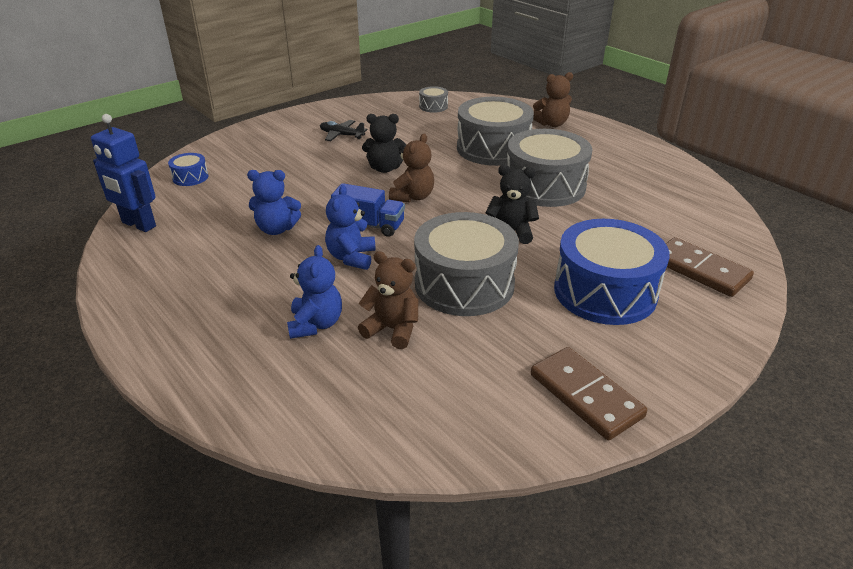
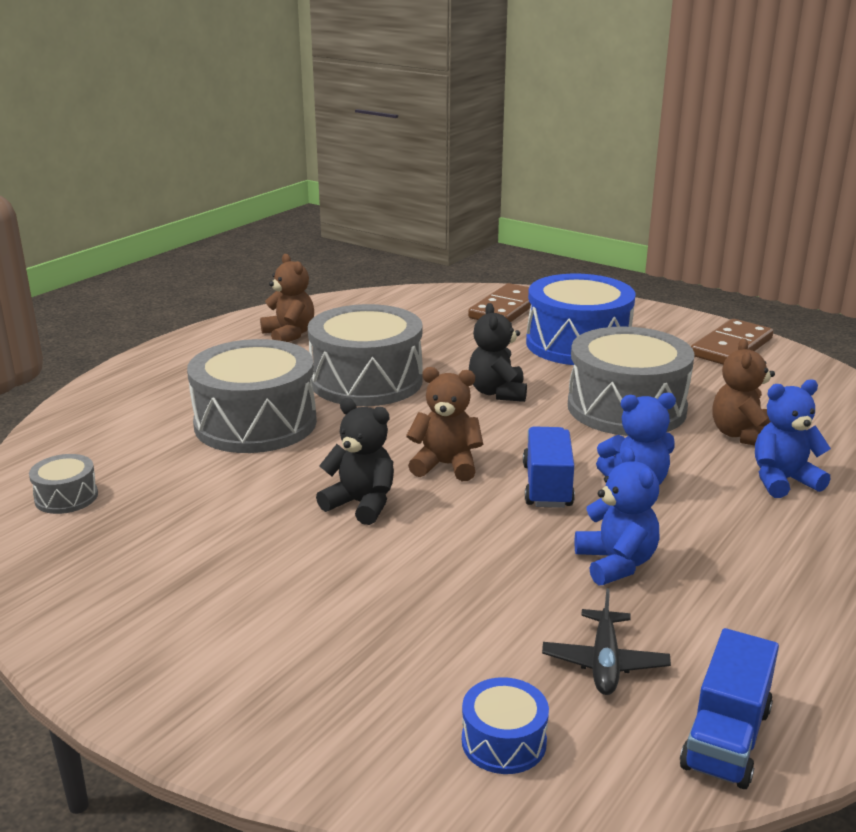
camera: 105 degrees left, 10 degrees down
(138, 225) = (726, 738): blue robot -> blue truck
(341, 135) = (228, 579): black plane -> black plane (604, 662)
(385, 168) = (361, 504): black teddy bear -> black teddy bear turned 45 degrees counterclockwise
(551, 124) = (151, 387): brown teddy bear -> brown teddy bear (289, 335)

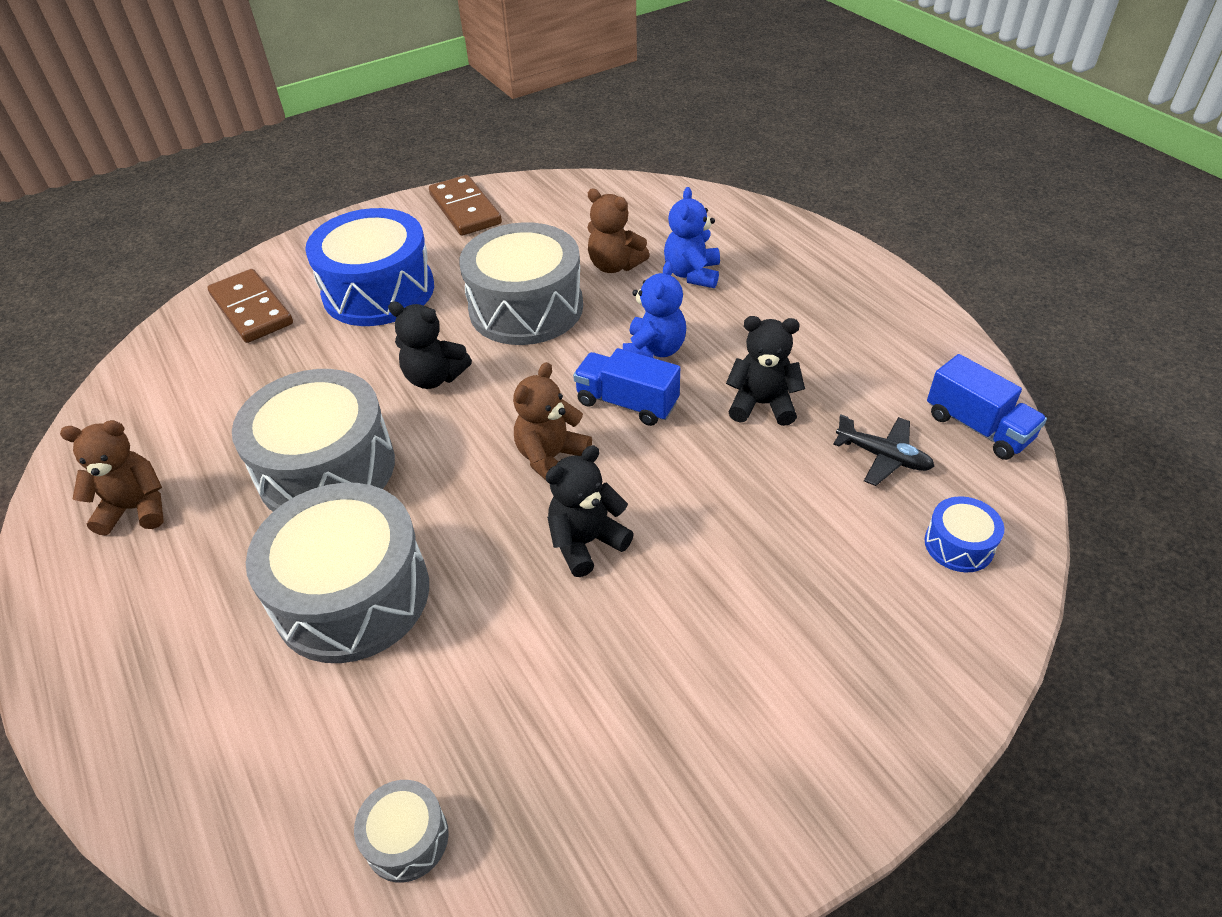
camera: 65 degrees left, 20 degrees up
(616, 563) = (762, 404): blue teddy bear -> black teddy bear

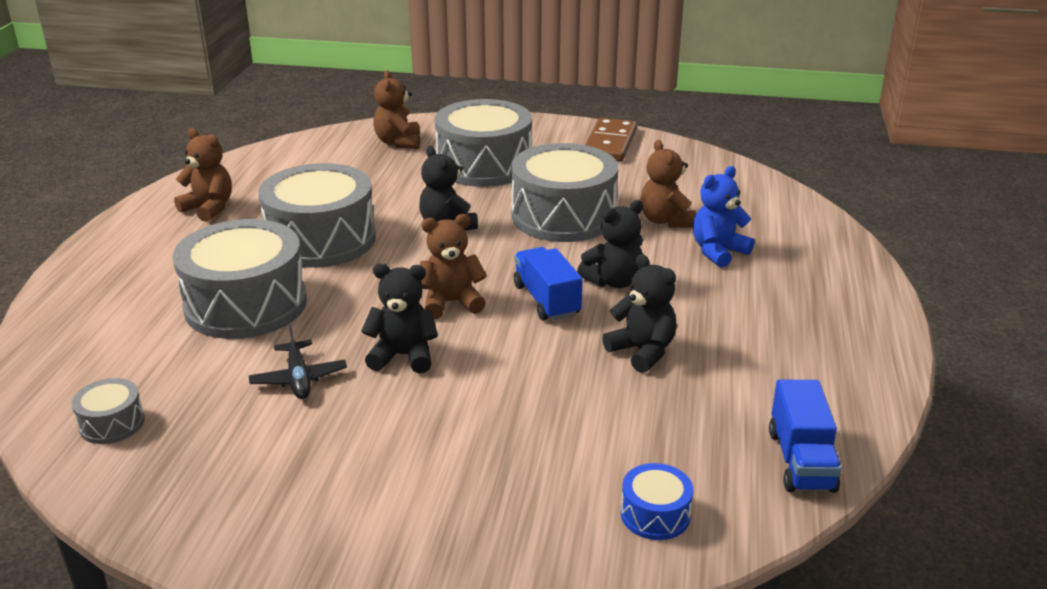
camera: 40 degrees right, 15 degrees down
(252, 309) = (398, 143): brown domino -> brown teddy bear
(378, 291) = (484, 165): blue drum -> grey drum
(654, 350) = (613, 281): blue teddy bear -> black teddy bear
(883, 457) = (685, 432): black plane -> black plane (299, 378)

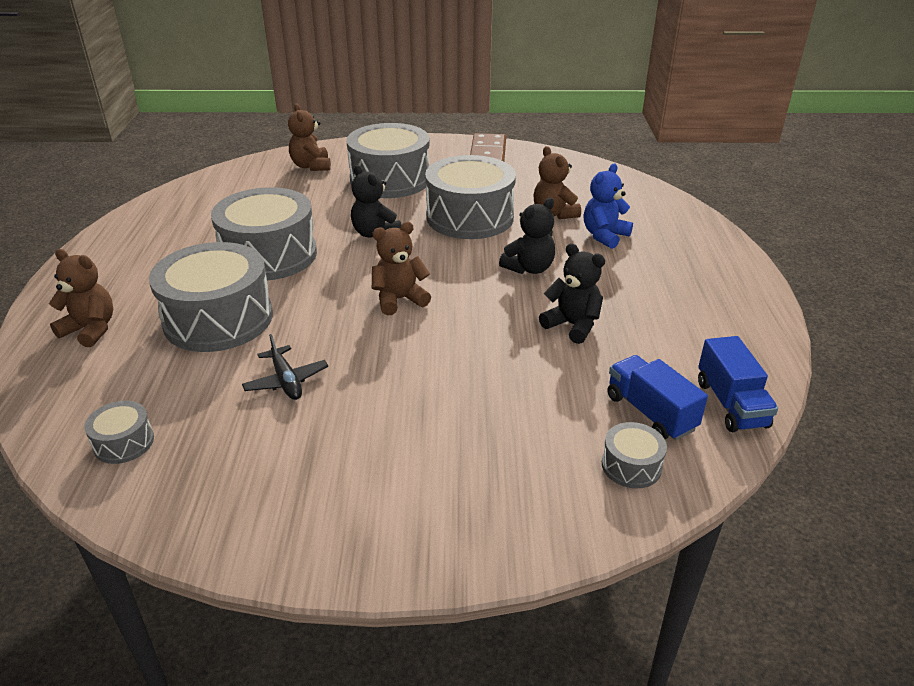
camera: 10 degrees left, 5 degrees up
(209, 208) = (160, 236): brown teddy bear -> brown teddy bear (91, 330)
(403, 356) = (373, 351): black teddy bear -> none
(546, 300) = (479, 289): blue truck -> blue truck (650, 412)
(655, 514) = (631, 466): blue drum -> grey drum

